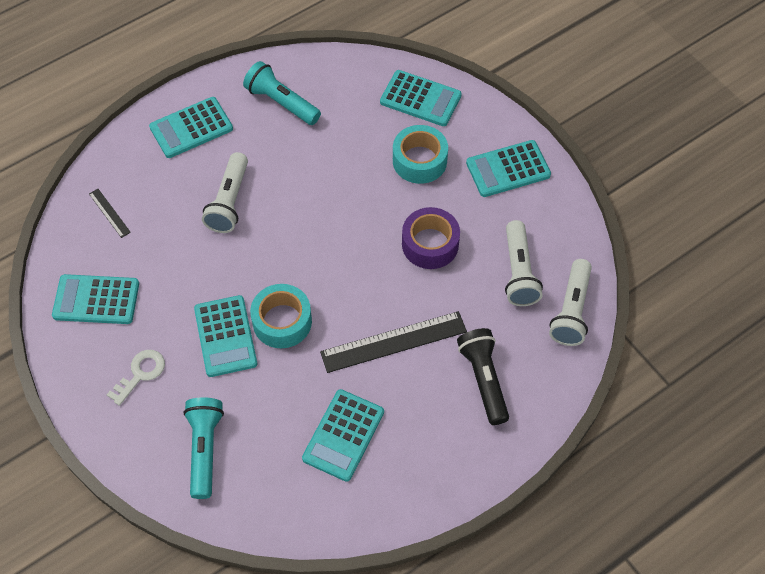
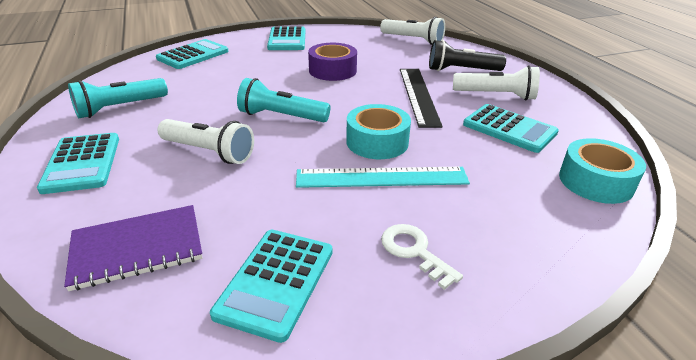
camera: 75 degrees left, 25 degrees down
(109, 213) = (137, 248): black ruler -> purple notebook
(205, 449) = (528, 211): turquoise flashlight -> turquoise flashlight (281, 116)
(225, 336) = (382, 177): turquoise calculator -> turquoise ruler
(419, 161) = (251, 63): turquoise tape -> turquoise tape (595, 181)
(518, 272) = (375, 48): white flashlight -> white flashlight (496, 95)

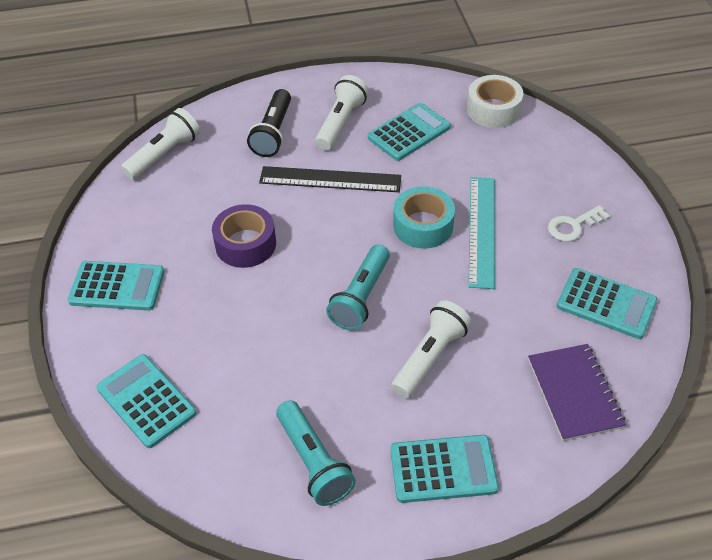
camera: 80 degrees left, 15 degrees up
(595, 181) = (493, 110): turquoise tape -> white tape

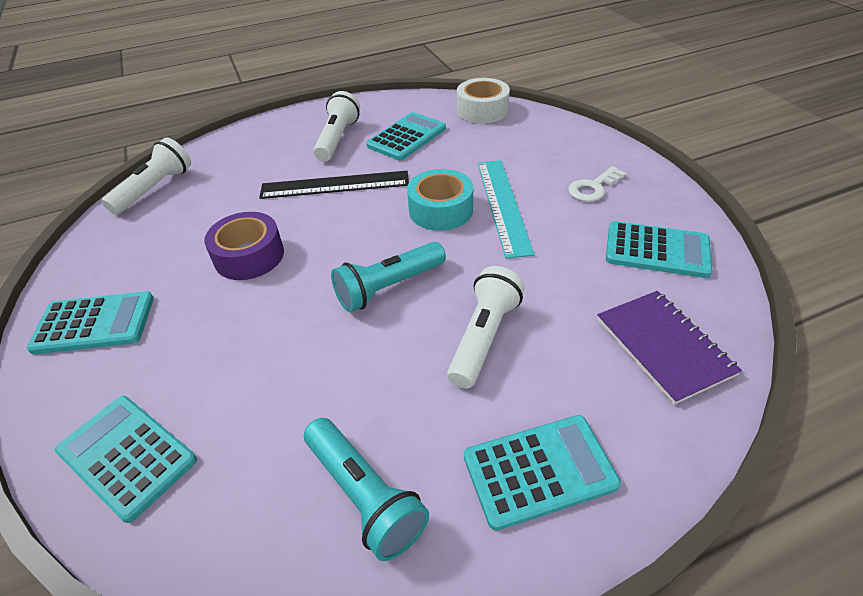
camera: 10 degrees left, 5 degrees down
(273, 133) = (270, 155): black flashlight -> none
(361, 297) = (389, 287): turquoise flashlight -> turquoise flashlight turned 45 degrees clockwise

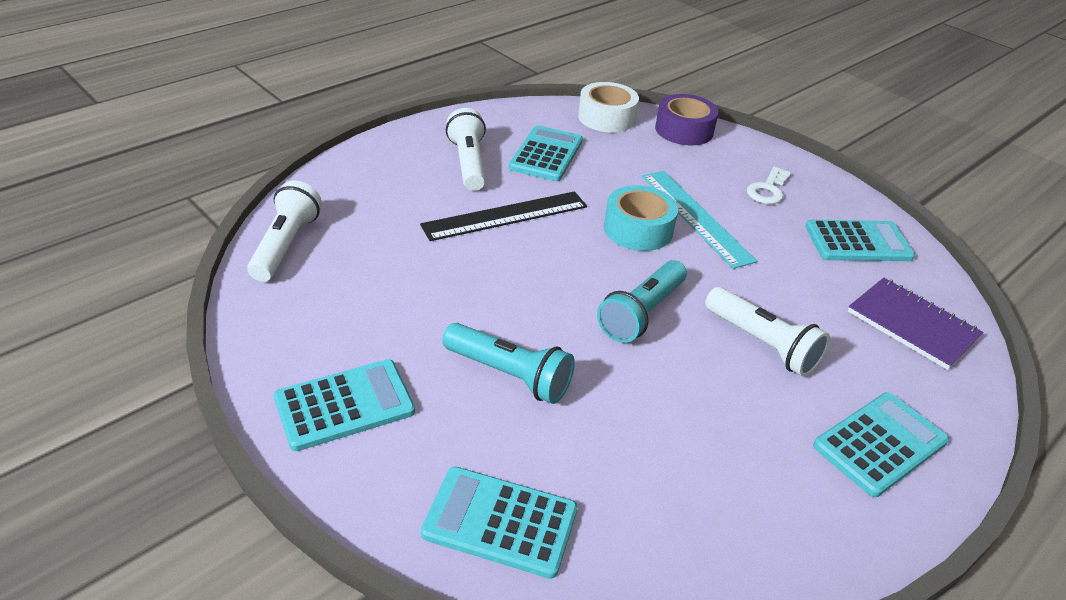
camera: 25 degrees left, 5 degrees down
(249, 256) = (468, 305): purple tape -> purple tape (684, 130)
(364, 495) = (754, 498): turquoise flashlight -> turquoise flashlight (509, 375)
(484, 337) = (762, 344): white flashlight -> white flashlight turned 135 degrees clockwise

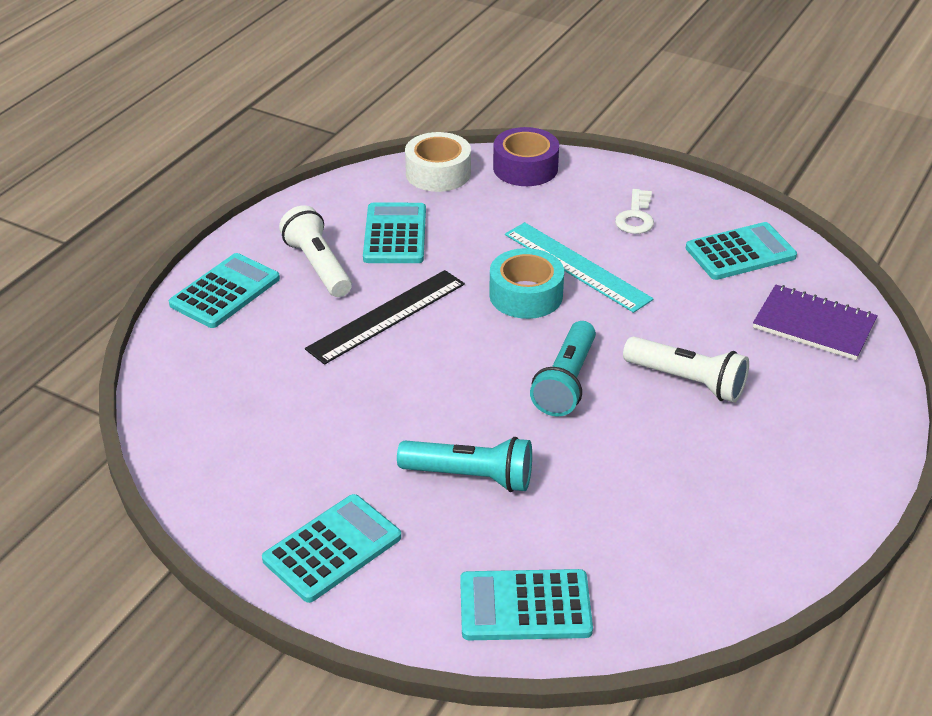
camera: 15 degrees left, 0 degrees up
(286, 245) = (178, 409): white flashlight -> none
(879, 444) = (818, 444): turquoise calculator -> turquoise calculator (225, 291)

